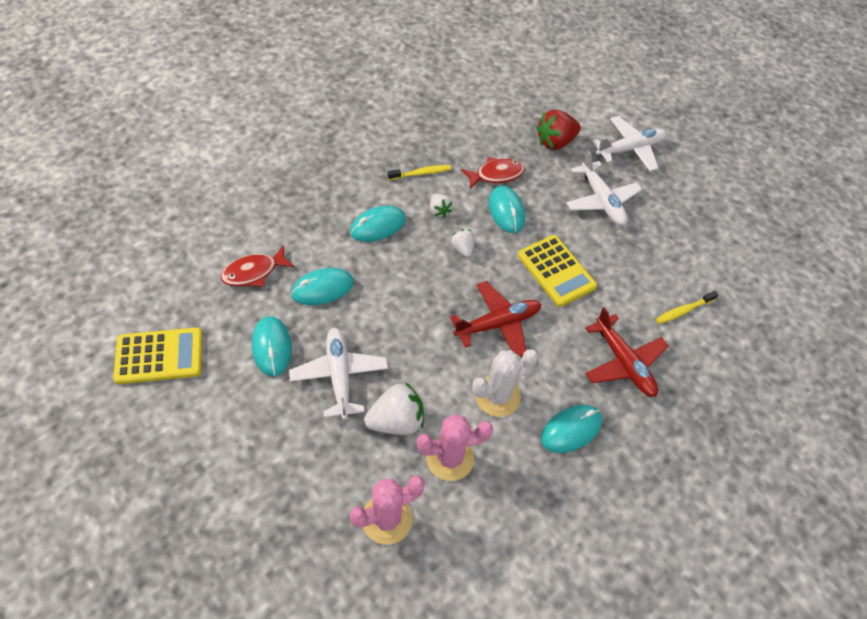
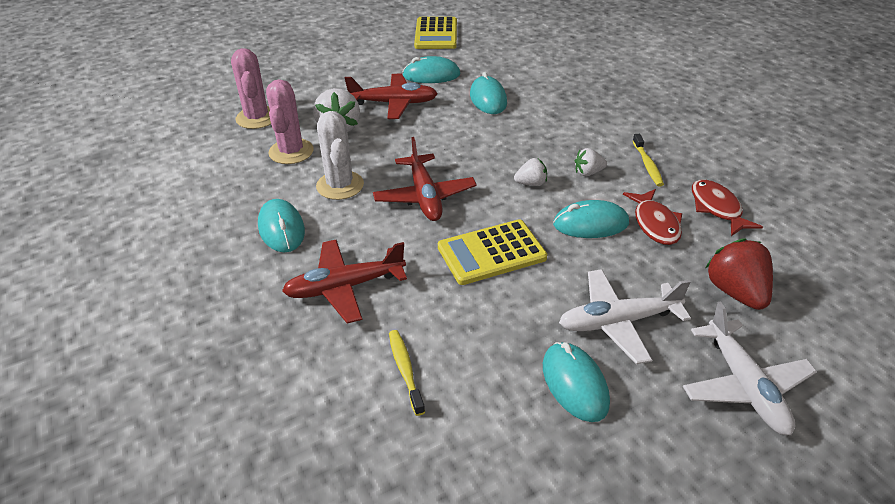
camera: 105 degrees right, 15 degrees down
(254, 272) = (510, 68): red fish -> red fish (717, 208)
(339, 375) = (394, 103): white plane -> red plane
(378, 226) = (564, 132): turquoise mouse -> turquoise mouse (574, 384)

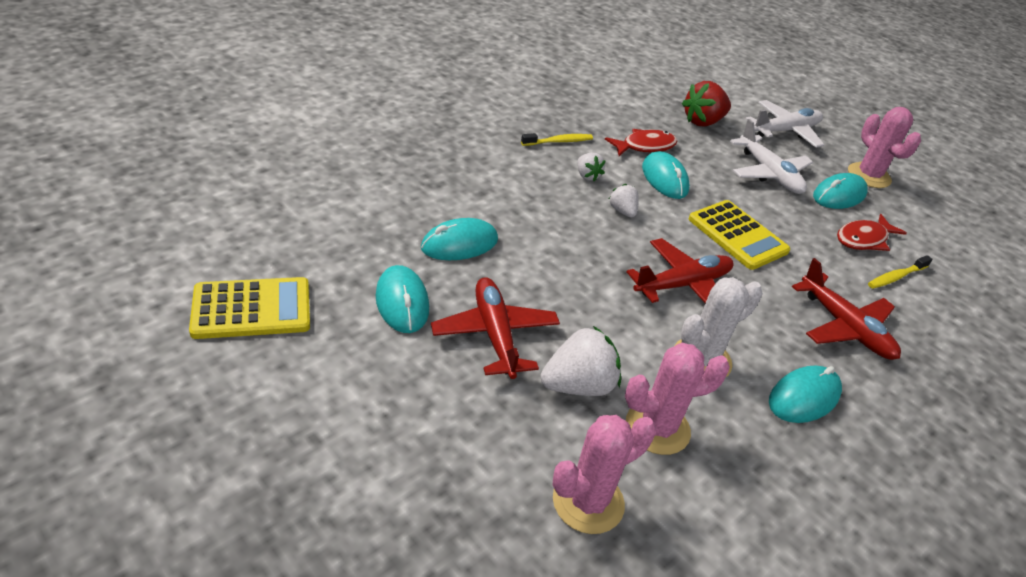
camera: 110 degrees left, 0 degrees up
(634, 452) = (869, 176): none -> pink cactus
(717, 208) = (607, 115): red fish -> red fish (864, 239)

